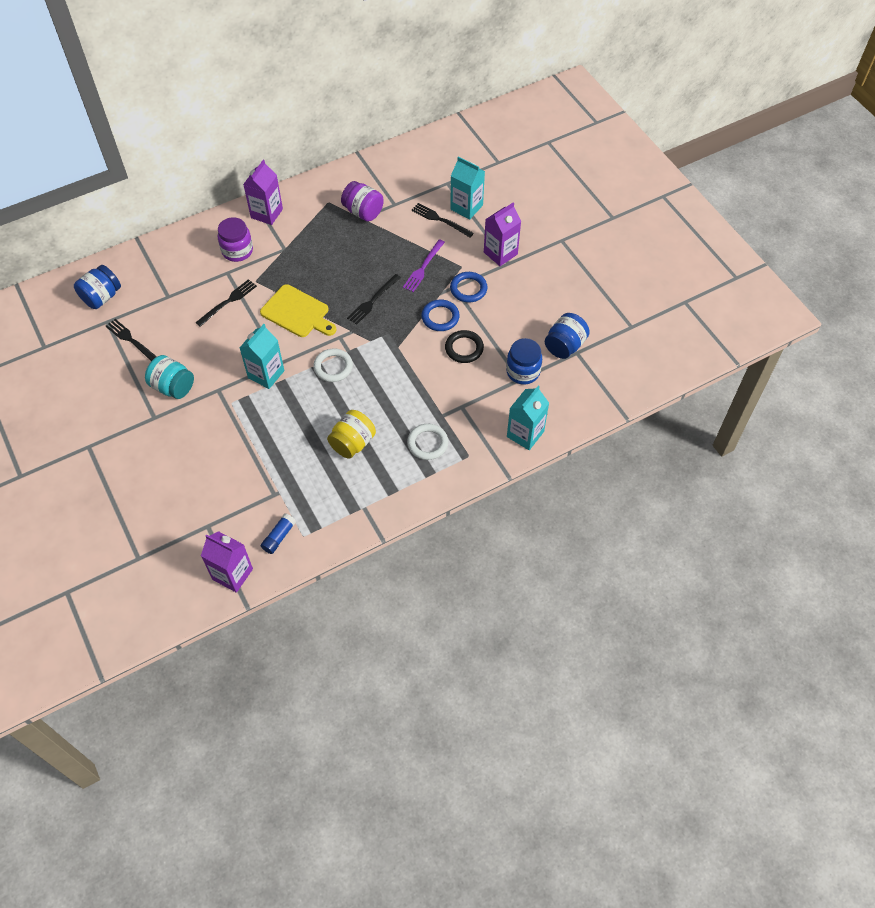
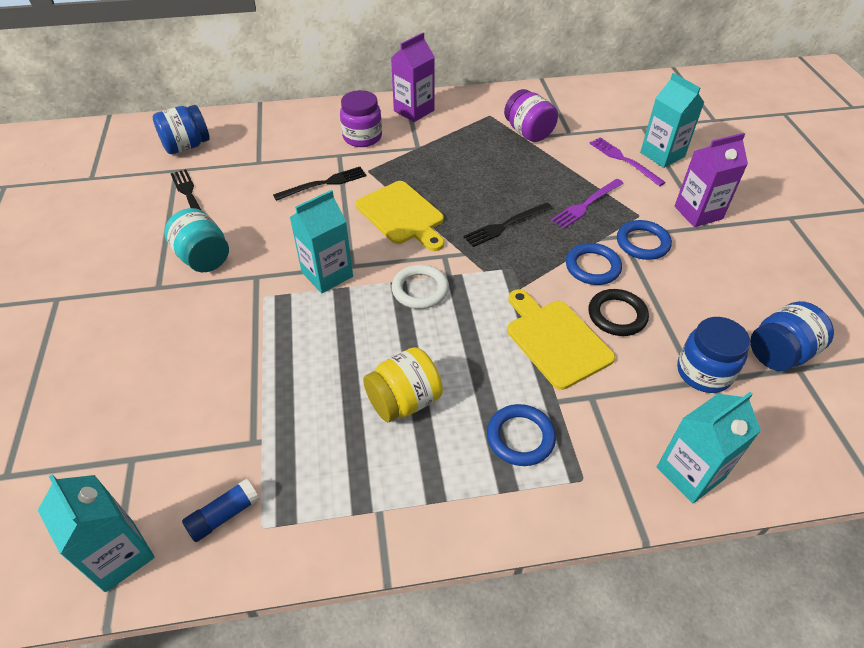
camera: 20 degrees right, 10 degrees down
(232, 574) = (119, 555): purple carton -> turquoise carton
(427, 443) = (520, 437): white ring -> blue ring
(430, 377) = (555, 340): none -> yellow cutting board
(440, 220) = (624, 160): black fork -> purple fork

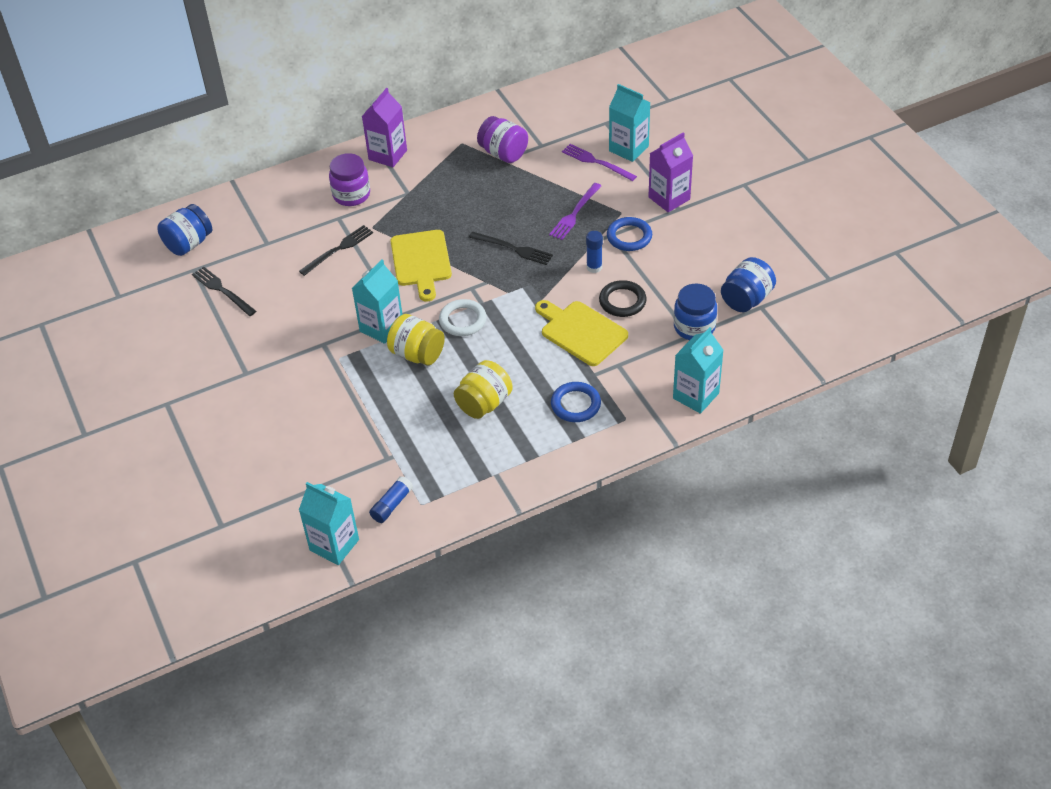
camera: 15 degrees left, 0 degrees up
(203, 258) = (269, 340): turquoise jar -> none
(352, 315) = (417, 354): none -> yellow jar
(402, 215) = (421, 261): yellow cutting board -> yellow cutting board turned 45 degrees clockwise
(506, 225) = (513, 249): black fork -> black fork turned 105 degrees counterclockwise
(592, 267) = (594, 267): blue ring -> blue glue stick

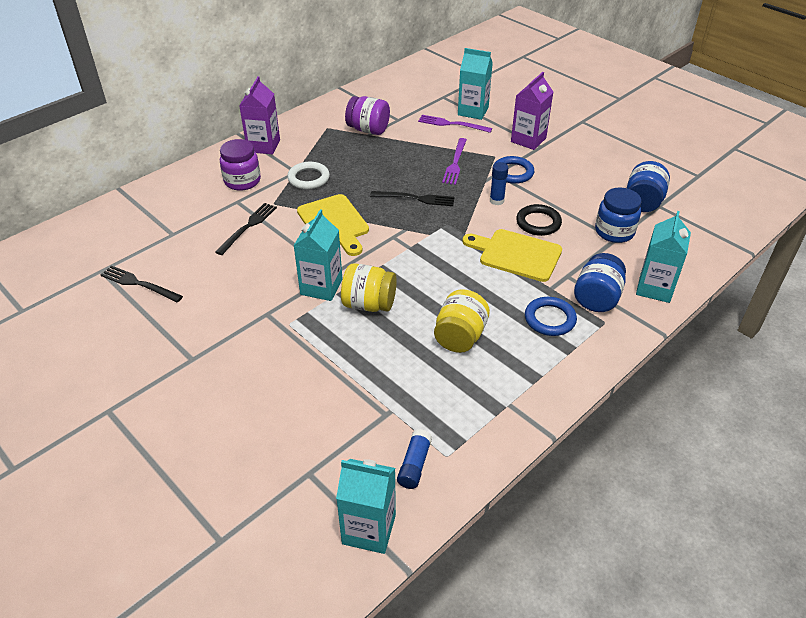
camera: 20 degrees left, 5 degrees down
(188, 244) = (89, 248): blue jar -> blue jar (596, 298)
(463, 320) = (399, 265): white ring -> white ring (308, 178)

